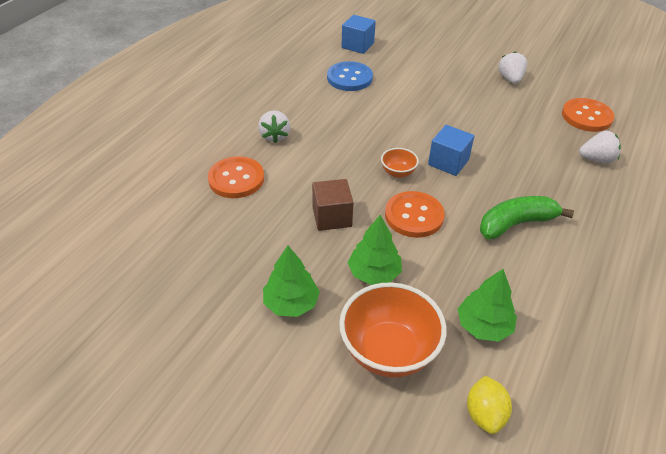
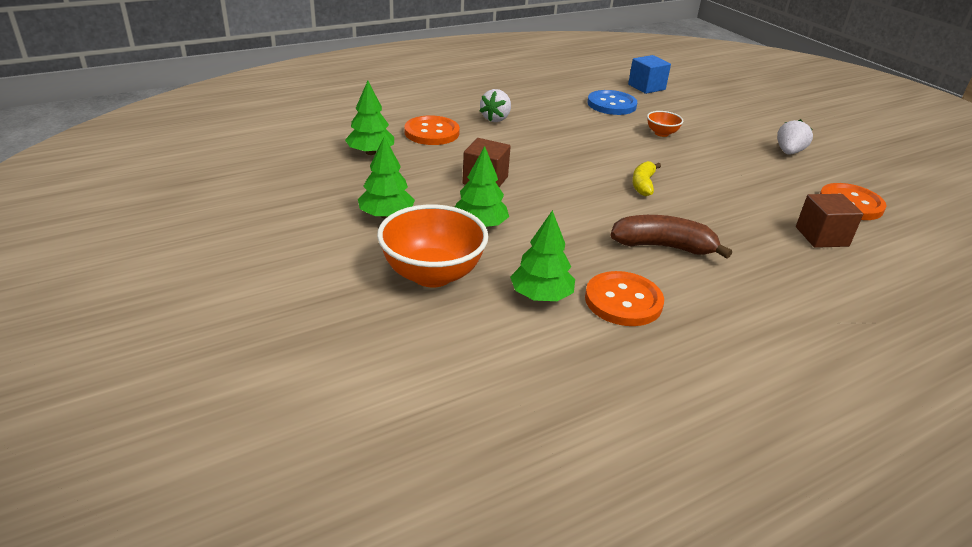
camera: 30 degrees right, 10 degrees down
(205, 231) = (371, 152): none -> green tree
(398, 172) = (582, 175): orange bowl -> orange bowl (661, 133)
(414, 216) = (563, 205): orange button -> orange button (623, 301)
(448, 162) = (643, 184): blue cube -> yellow banana
(485, 414) = (469, 348): yellow lemon -> none
(516, 224) = (663, 247): green banana -> brown banana
(597, 159) = (821, 236): white strawberry -> brown cube

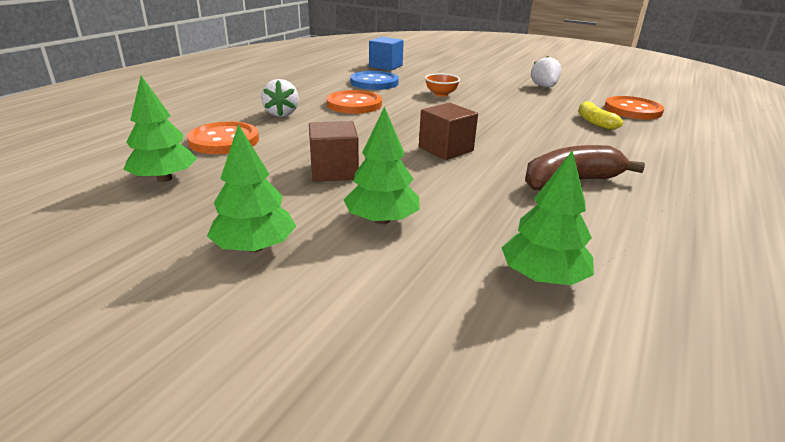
camera: 30 degrees left, 5 degrees down
(432, 274) = (394, 304): orange bowl -> none
(623, 301) = (618, 248): orange button -> orange button (354, 104)
(643, 184) = (481, 135): yellow banana -> yellow banana (594, 122)
(821, 236) = (655, 137): brown cube -> brown cube (446, 149)

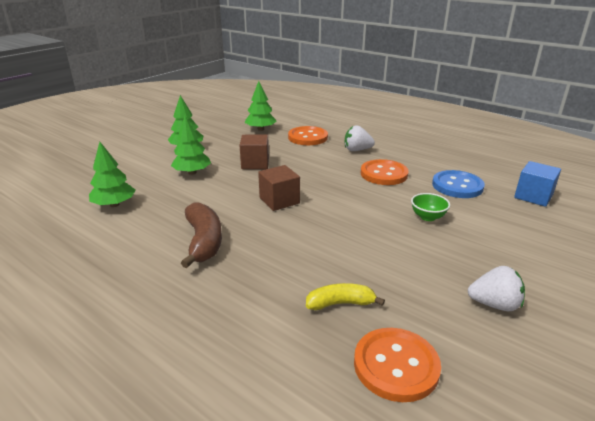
camera: 100 degrees right, 0 degrees up
(441, 94) = (428, 217): orange bowl -> green bowl

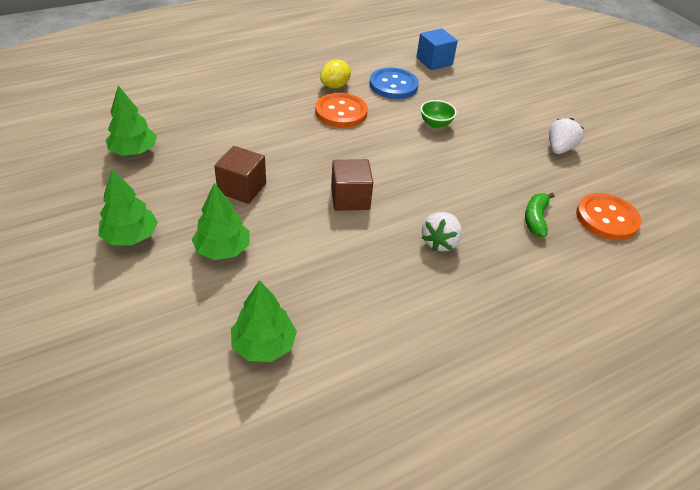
camera: 70 degrees left, 15 degrees up
(203, 242) = (403, 277): brown banana -> none
(308, 137) = (202, 124): orange button -> none
(340, 303) = (535, 219): yellow banana -> green banana
(357, 150) = (271, 105): white strawberry -> white strawberry (440, 242)
(415, 164) = (335, 86): none -> yellow lemon

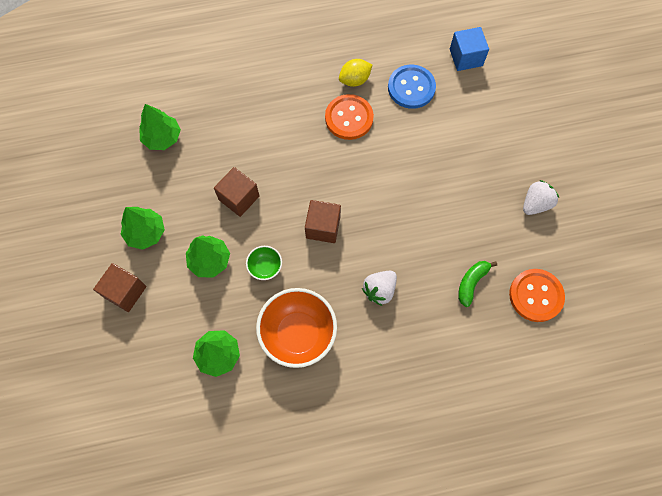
camera: 20 degrees right, 25 degrees up
(113, 301) = (125, 292): none -> brown cube
(362, 302) = (298, 334): none -> orange bowl
(435, 124) = (431, 149): green bowl -> green bowl (265, 267)

